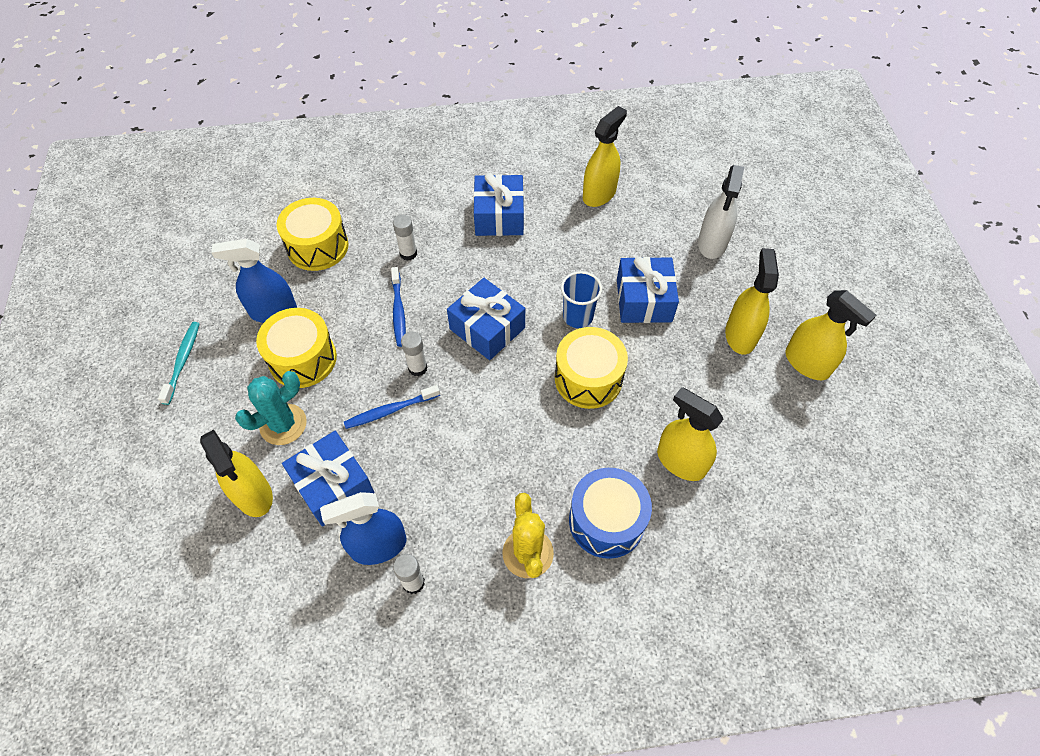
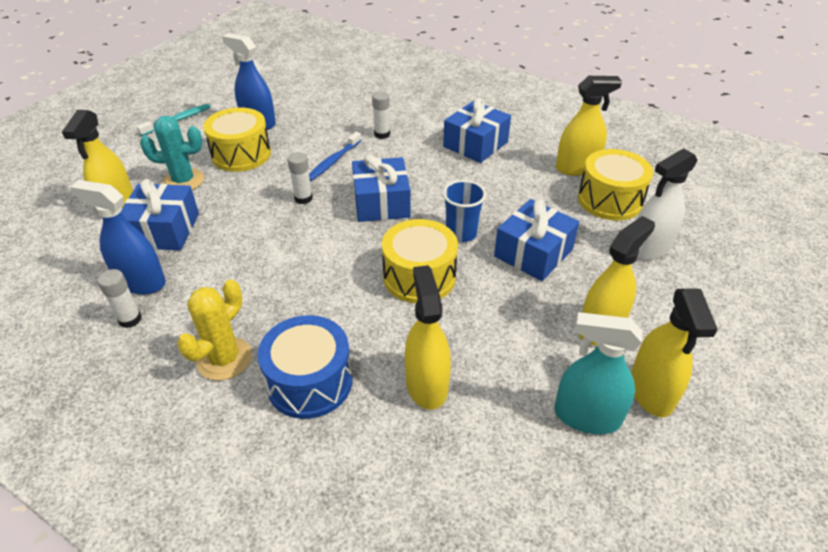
camera: 40 degrees right, 15 degrees down
(318, 247) = (329, 104): yellow drum -> yellow drum (610, 200)
(390, 410) = (254, 211): blue toothbrush -> none
(789, 409) = (586, 416): none -> turquoise spray bottle

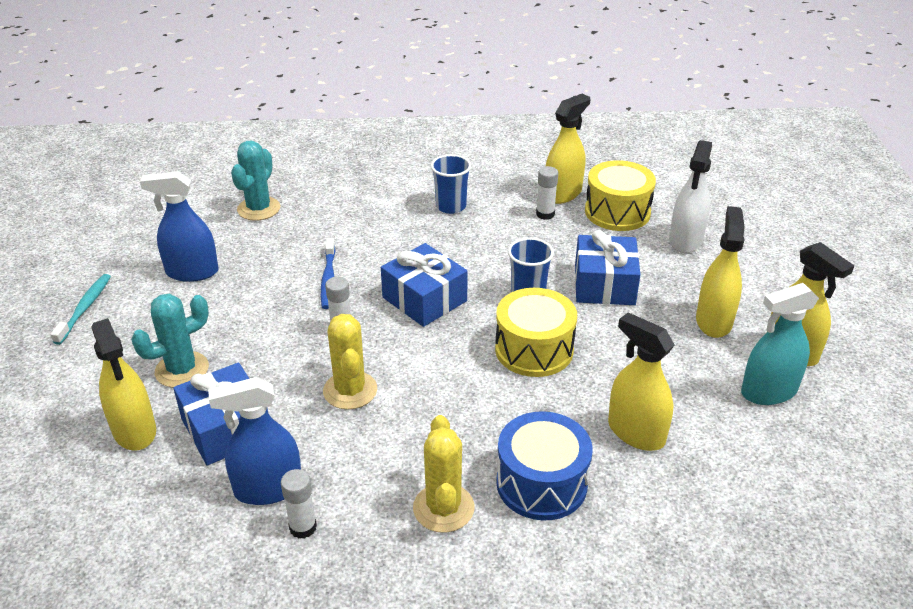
camera: 35 degrees left, 5 degrees down
(241, 154) = (215, 314): yellow drum -> none
(261, 243) = (350, 390): none -> yellow cactus
(342, 98) = (259, 209): none -> turquoise cactus
(382, 134) = (347, 232): white glue stick -> white glue stick (545, 214)
(475, 144) = (451, 206): blue gift -> blue cup

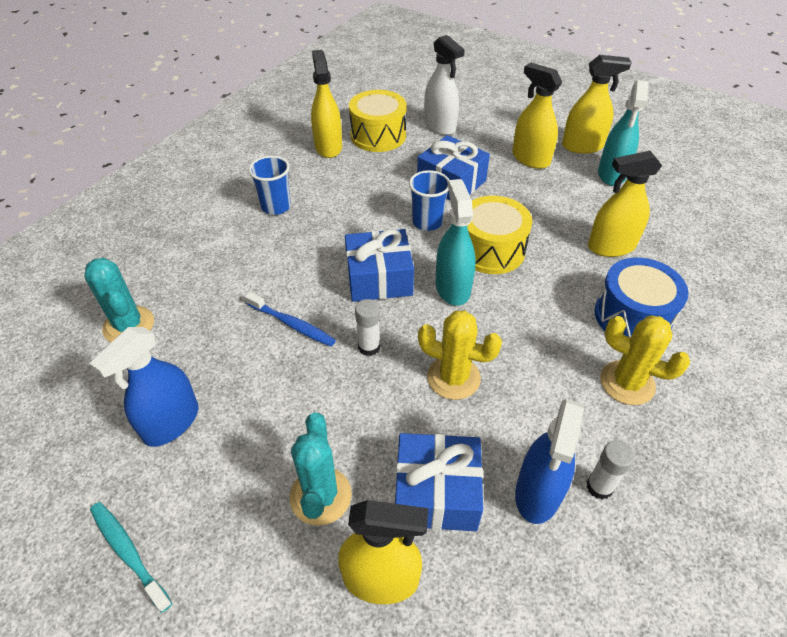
camera: 55 degrees left, 10 degrees up
(457, 346) = (452, 288): none -> turquoise spray bottle
(545, 214) = (343, 167): white glue stick -> none

